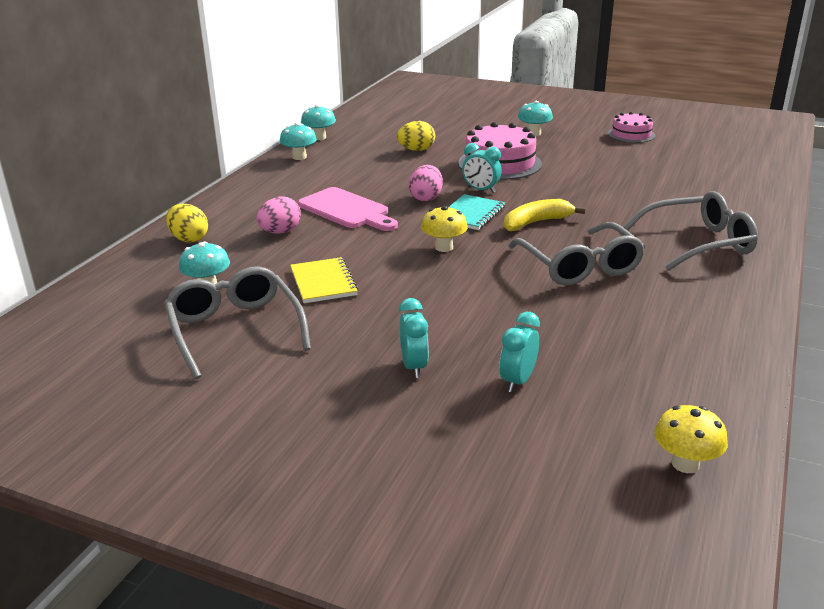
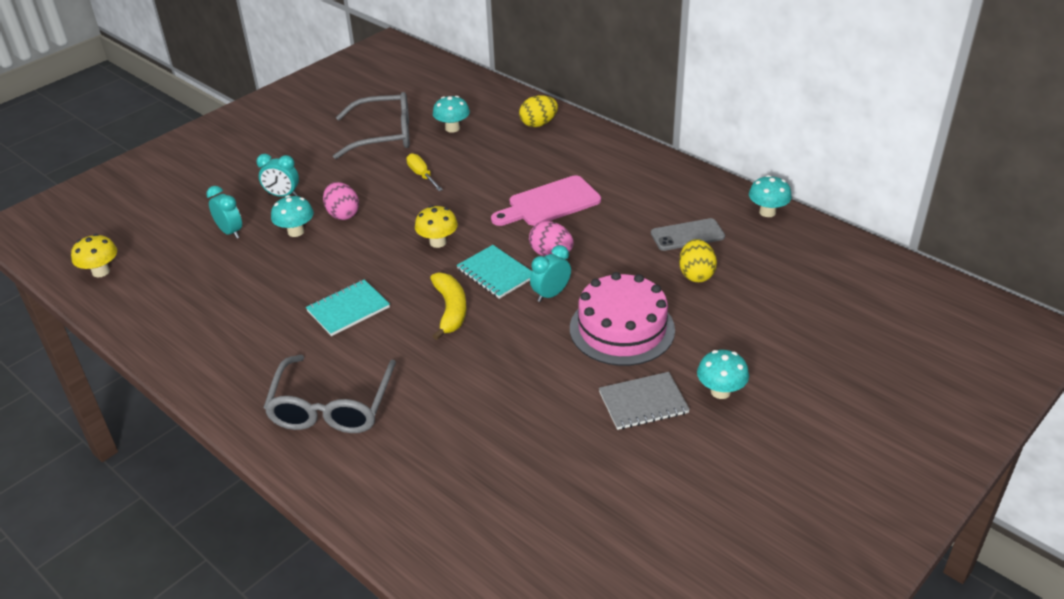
camera: 110 degrees right, 10 degrees up
(280, 232) = (524, 165): pink egg -> pink egg (342, 214)
(299, 157) = (706, 192): turquoise mushroom -> turquoise mushroom (296, 231)
(323, 282) = (422, 175): yellow notebook -> yellow screwdriver
(366, 157) = (687, 235): none -> grey phone
(567, 150) = (643, 403): none -> grey notebook
(580, 266) = (348, 309): grey glasses -> turquoise notebook
(631, 134) = (679, 496): pink cake -> none

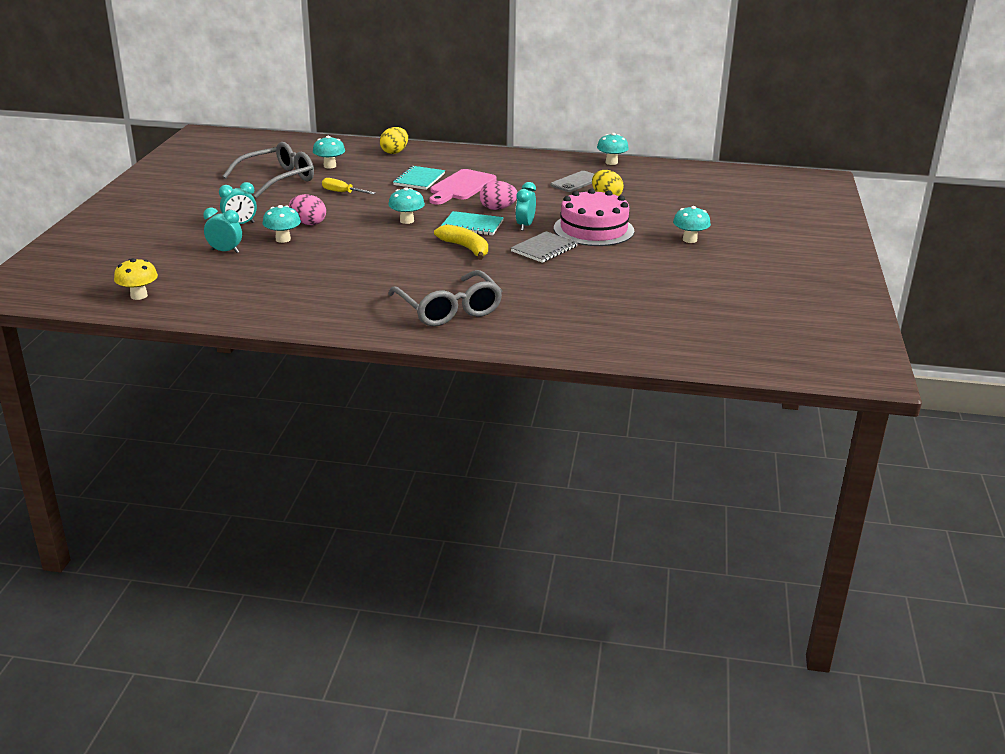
camera: 35 degrees left, 10 degrees down
(348, 309) = (388, 265): turquoise notebook -> turquoise notebook (419, 179)
(438, 242) = (407, 221): yellow mushroom -> turquoise mushroom
(643, 403) = (651, 255): grey notebook -> grey notebook (544, 249)

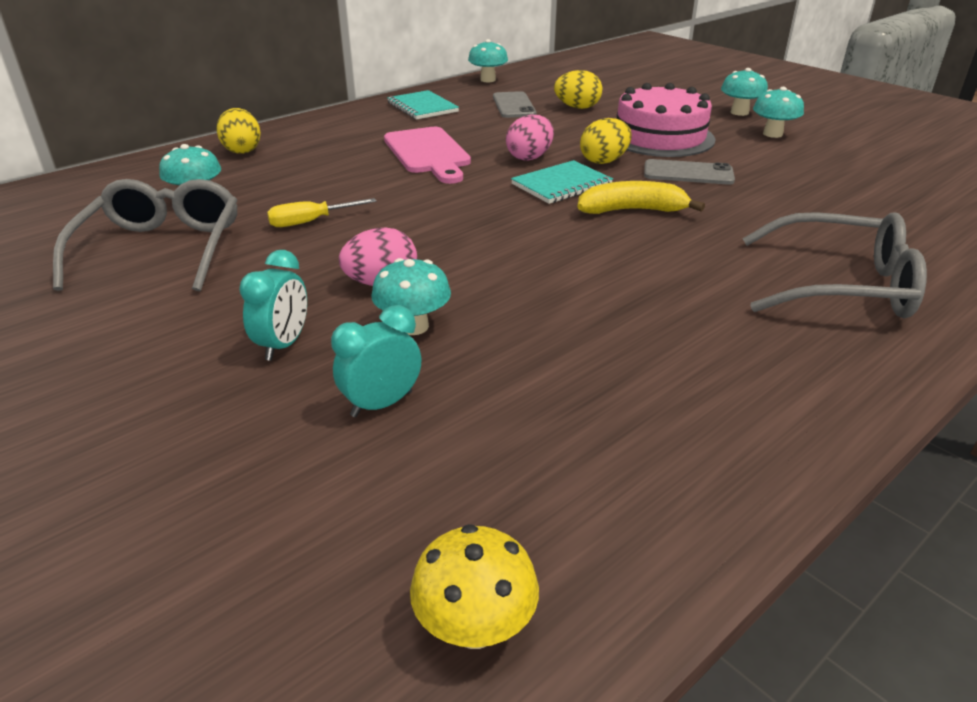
camera: 50 degrees left, 5 degrees up
(407, 221) = (486, 214): turquoise mushroom -> turquoise mushroom (772, 134)
(419, 179) = (360, 166): turquoise notebook -> turquoise notebook (422, 107)
(525, 226) = (604, 161): turquoise clock -> yellow egg
(544, 249) = (688, 173): grey notebook -> grey phone

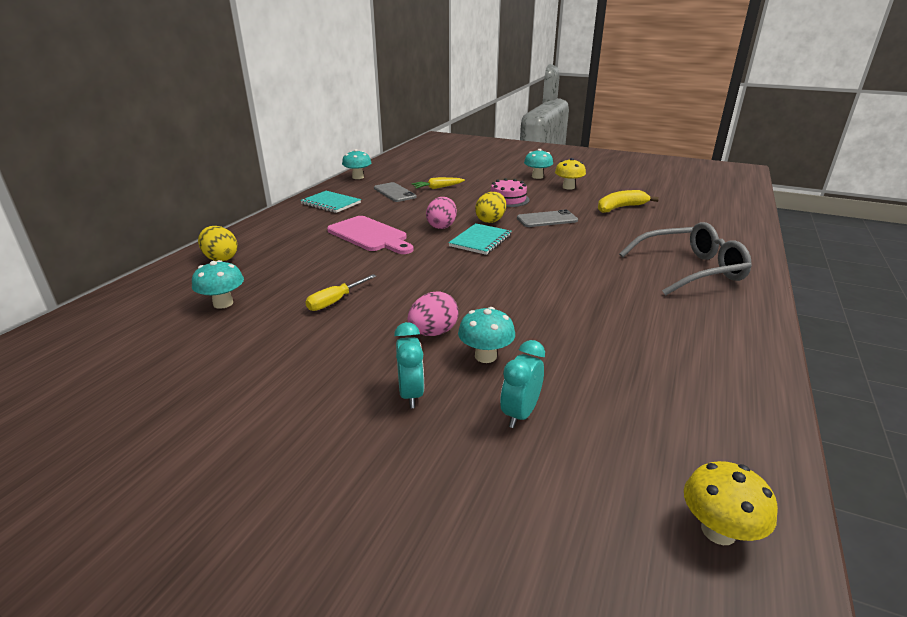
camera: 25 degrees left, 5 degrees down
(162, 249) = (235, 349): grey glasses -> none
(577, 107) = (438, 188): yellow egg -> yellow carrot
(632, 210) = (539, 249): yellow banana -> yellow banana (620, 208)
(660, 137) = (508, 199): pink cake -> pink cake, size x0.60
(772, 134) = (568, 187): turquoise mushroom -> yellow mushroom

